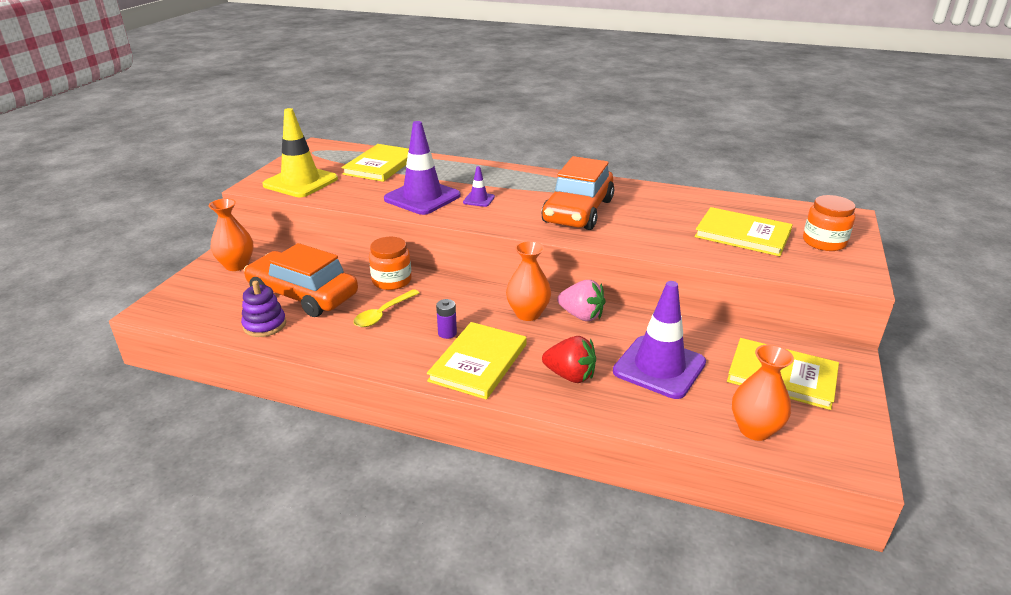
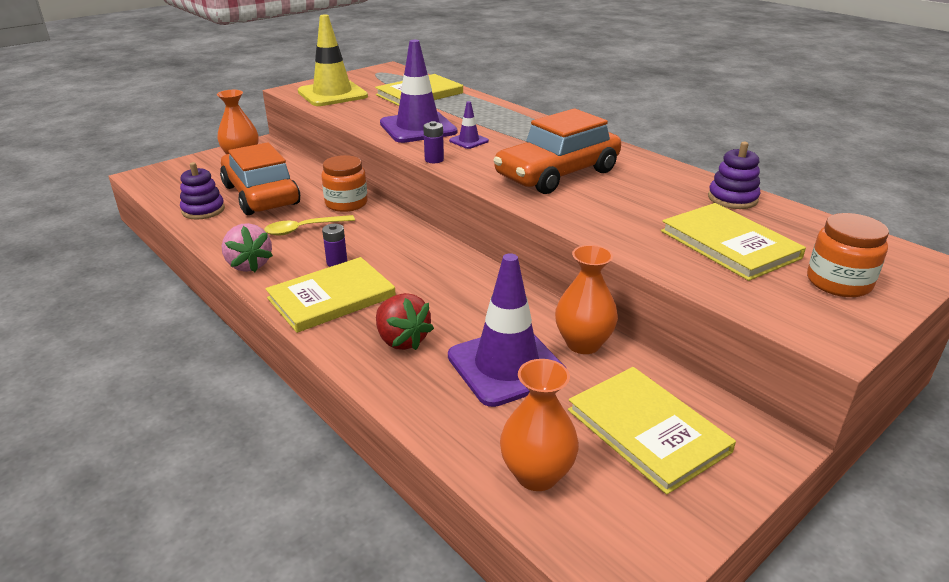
camera: 30 degrees right, 0 degrees up
(473, 223) = (434, 160): none -> purple battery
(528, 314) = (433, 269): orange vase -> orange vase (583, 344)
(581, 315) = (486, 287): pink strawberry -> pink strawberry (249, 265)
(707, 201) = (732, 198): none -> purple stacking toy

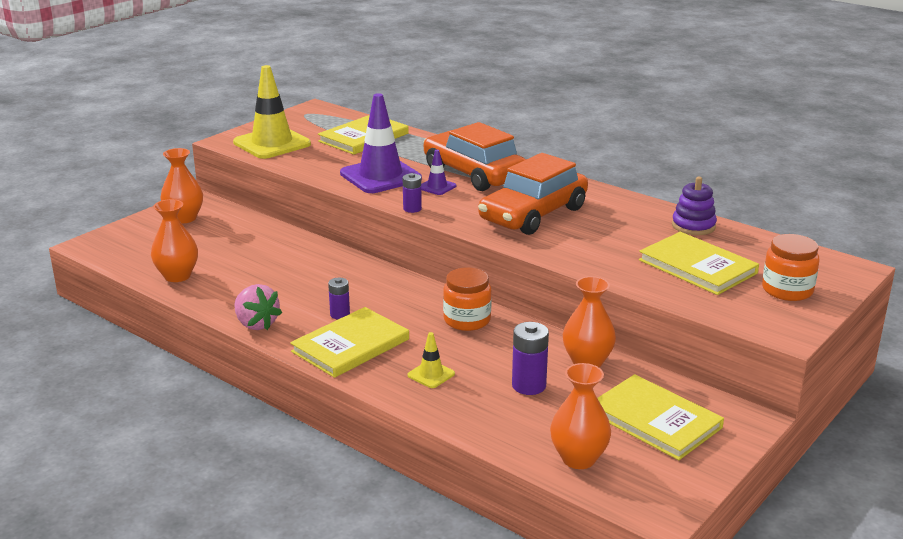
camera: 10 degrees left, 5 degrees down
(203, 210) = (177, 276): purple stacking toy -> orange vase
(261, 195) = (228, 256): orange car -> orange car (474, 174)
(304, 229) = (291, 286): yellow spoon -> none
(346, 203) = (320, 257): orange jar -> orange jar (467, 320)
(402, 340) = (431, 374): red strawberry -> yellow traffic cone
(506, 366) = (529, 385): purple traffic cone -> purple battery

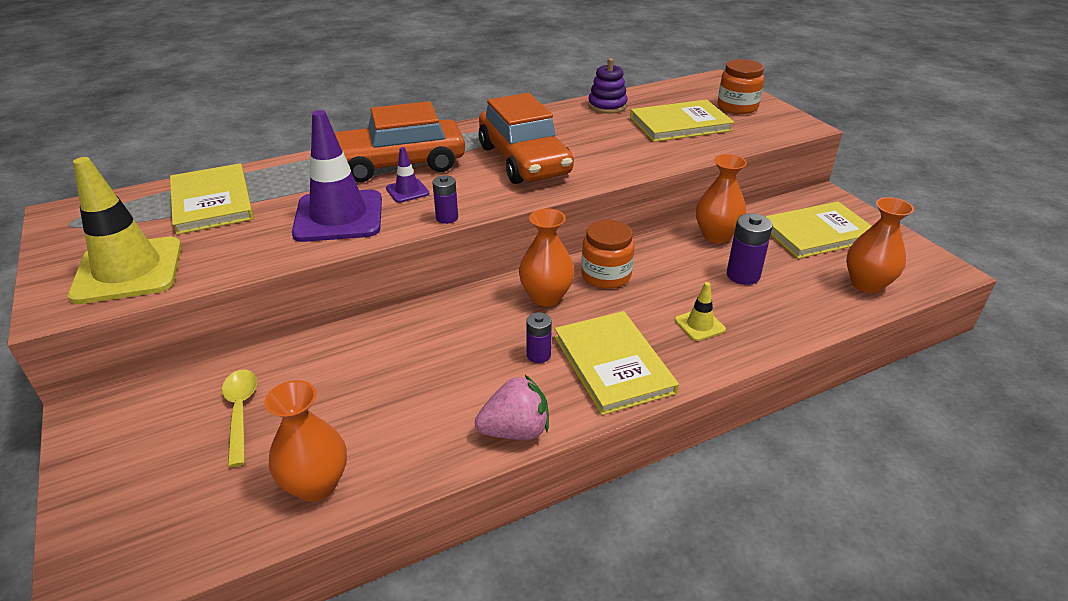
camera: 65 degrees left, 10 degrees up
(184, 218) = (134, 439): orange vase -> orange vase (546, 297)
(221, 237) = (240, 412): none -> yellow spoon

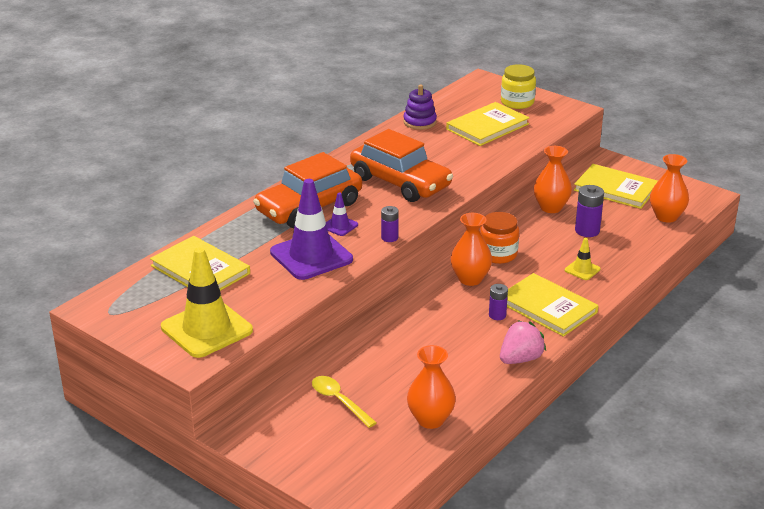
camera: 25 degrees left, 5 degrees down
(737, 107) = (517, 102): orange jar -> yellow jar
(817, 233) = (616, 189): yellow book -> yellow book turned 75 degrees clockwise

